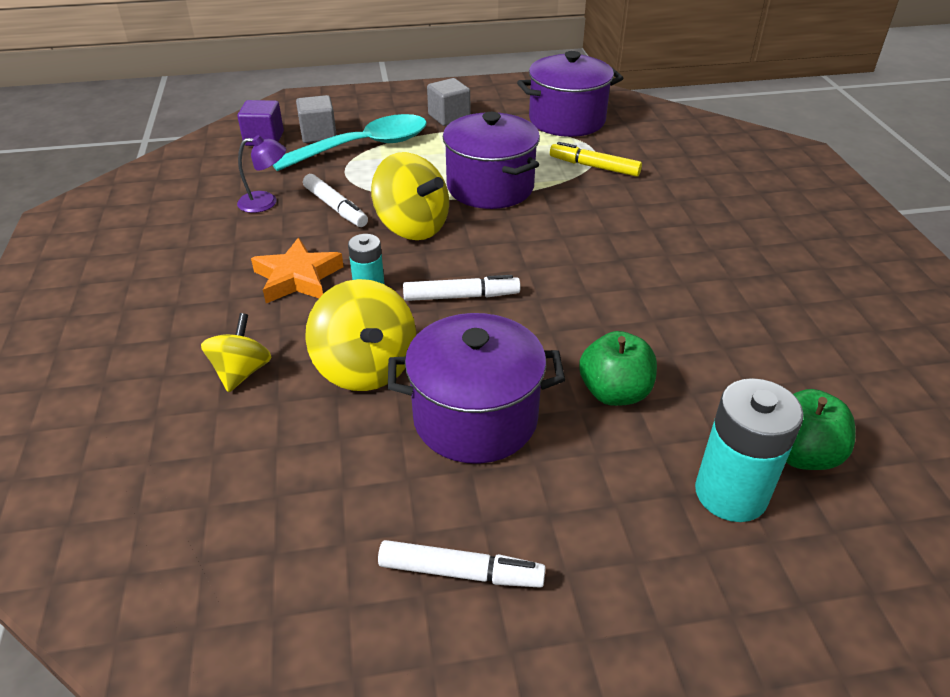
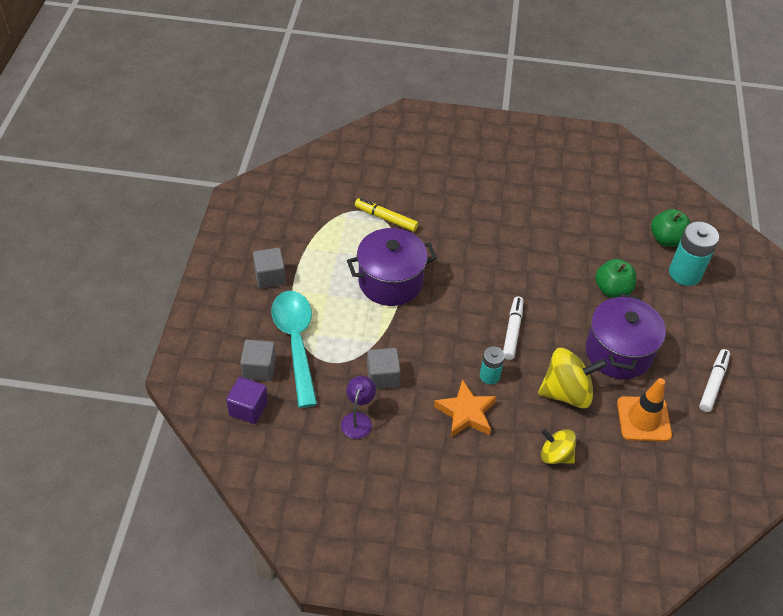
camera: 75 degrees left, 10 degrees up
(335, 207) = (383, 377): white marker -> grey cube
(339, 470) = (643, 419): none -> orange traffic cone
(412, 227) = (425, 337): yellow spinning top -> none
(567, 120) = (311, 209): purple pot -> none
(594, 167) = (386, 218): yellow marker -> yellow marker turned 75 degrees clockwise

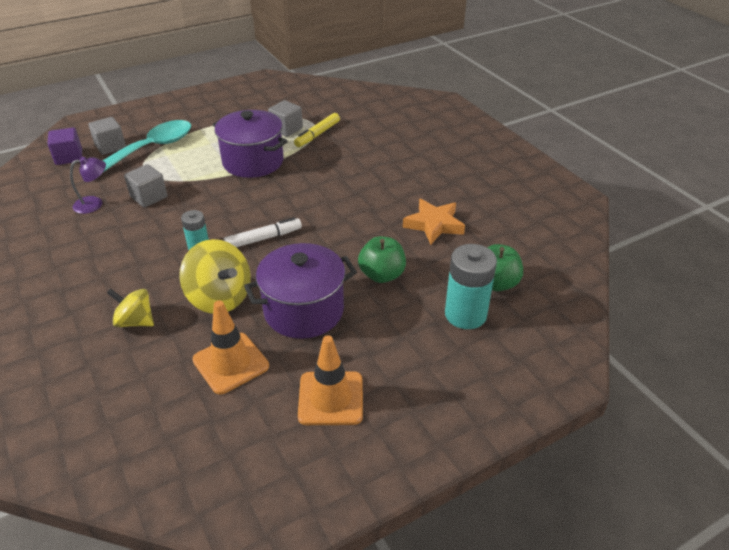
camera: 55 degrees right, 10 degrees down
(270, 276) = (203, 116): grey cube -> grey cube (286, 129)
(386, 218) = (317, 134): yellow marker -> yellow marker turned 135 degrees counterclockwise
(466, 413) = (144, 251): orange star -> orange star (434, 225)
(555, 455) = (135, 321): yellow spinning top -> yellow spinning top turned 60 degrees counterclockwise
(713, 383) = (331, 398): white marker -> orange traffic cone

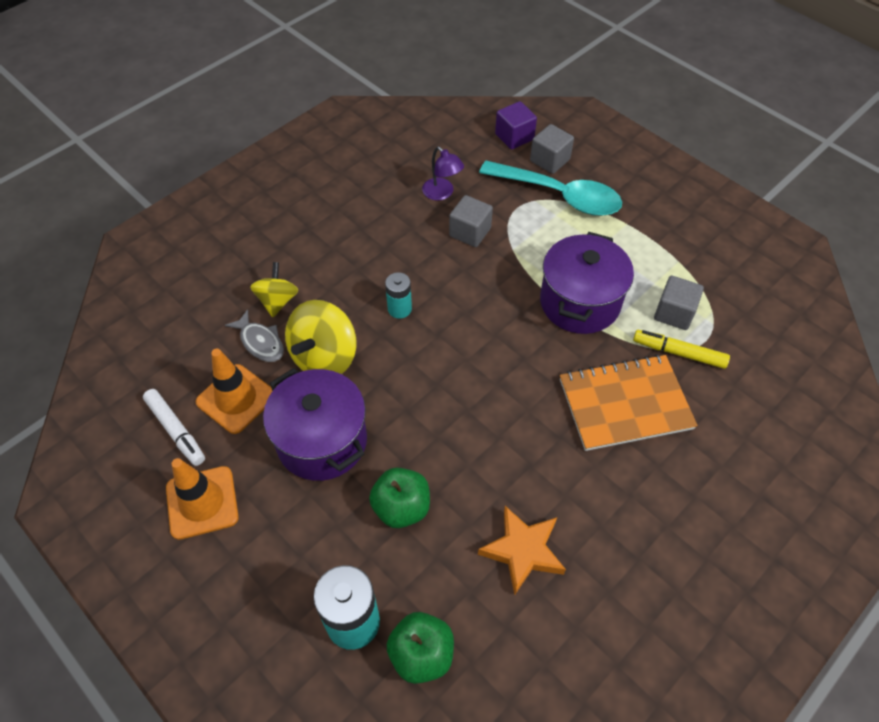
camera: 75 degrees right, 15 degrees up
(176, 339) = (260, 342): none -> grey fish
(263, 238) = (432, 364): white marker -> white marker (176, 430)
(344, 162) = (625, 404): none -> orange notebook

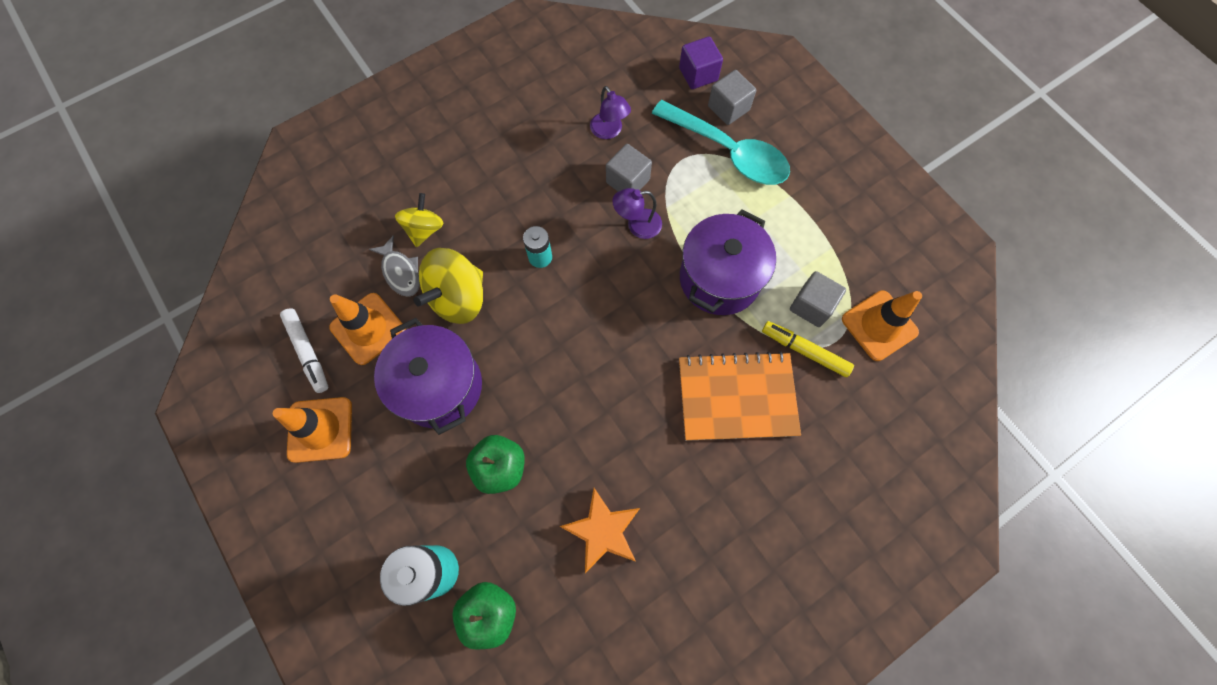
camera: 10 degrees right, 15 degrees up
(488, 268) = (637, 225): none -> purple lamp
(742, 320) = (879, 325): none -> orange traffic cone

